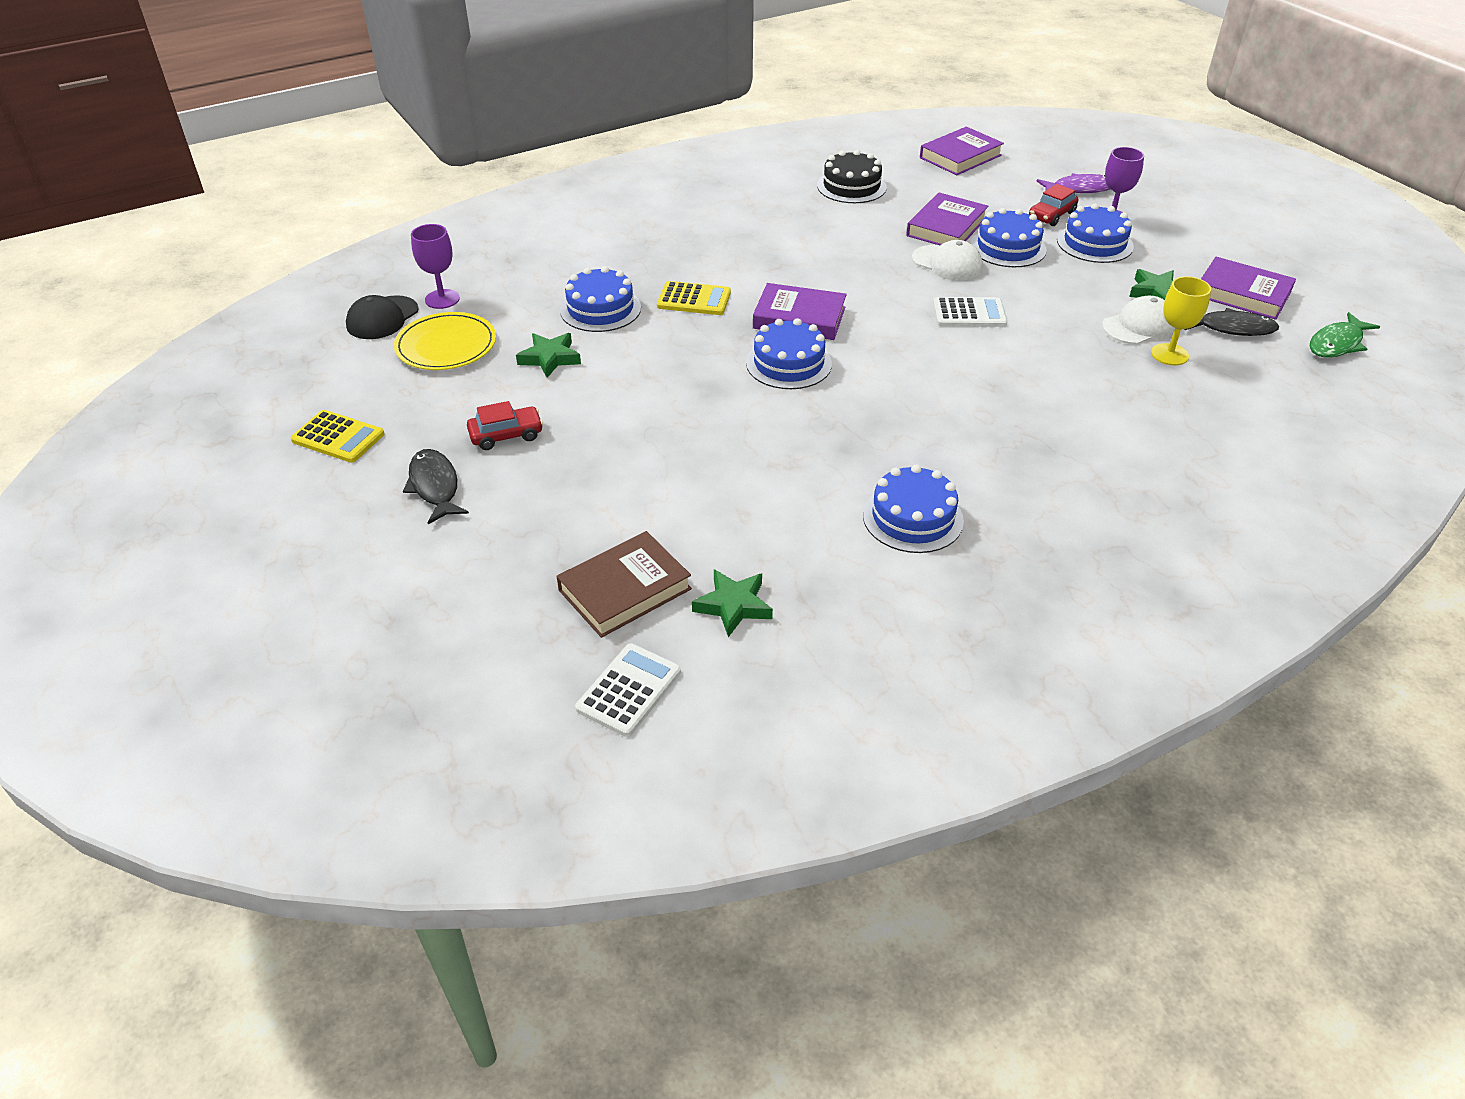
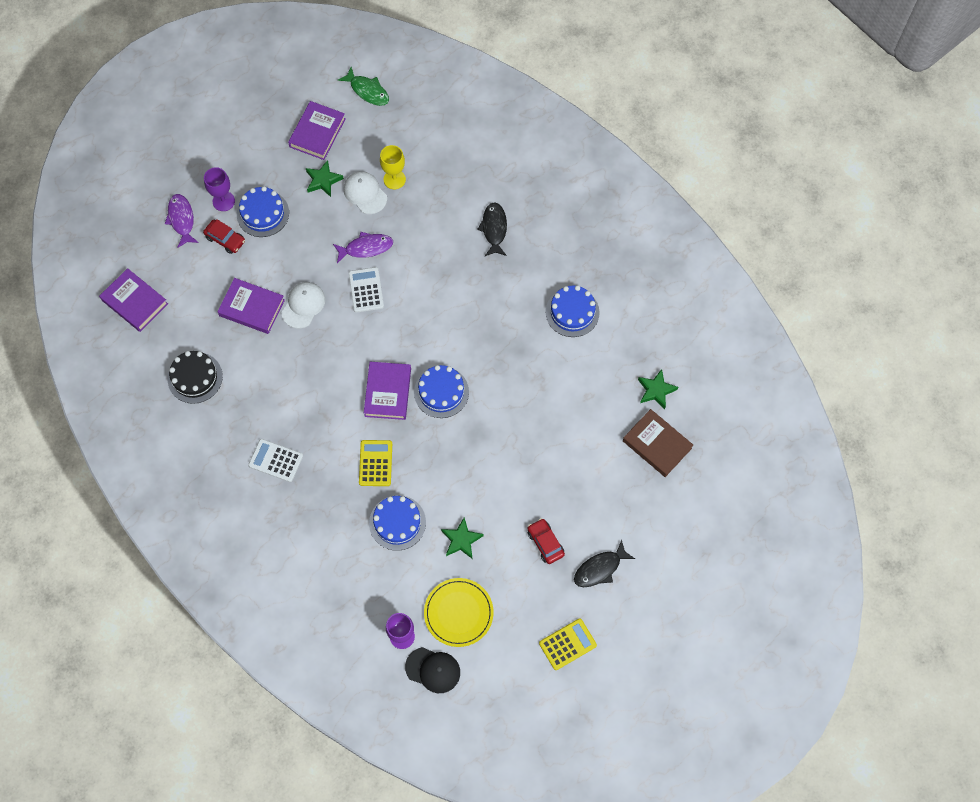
camera: 100 degrees left, 25 degrees up
(338, 437) = (567, 644): yellow calculator -> yellow calculator turned 45 degrees clockwise
(629, 690) = (720, 427): white calculator -> white calculator (276, 460)
(1008, 247) = (276, 267): blue cake -> none
(1041, 319) = (366, 248): none -> purple fish
(1231, 328) = (359, 143): black fish -> black fish (494, 229)

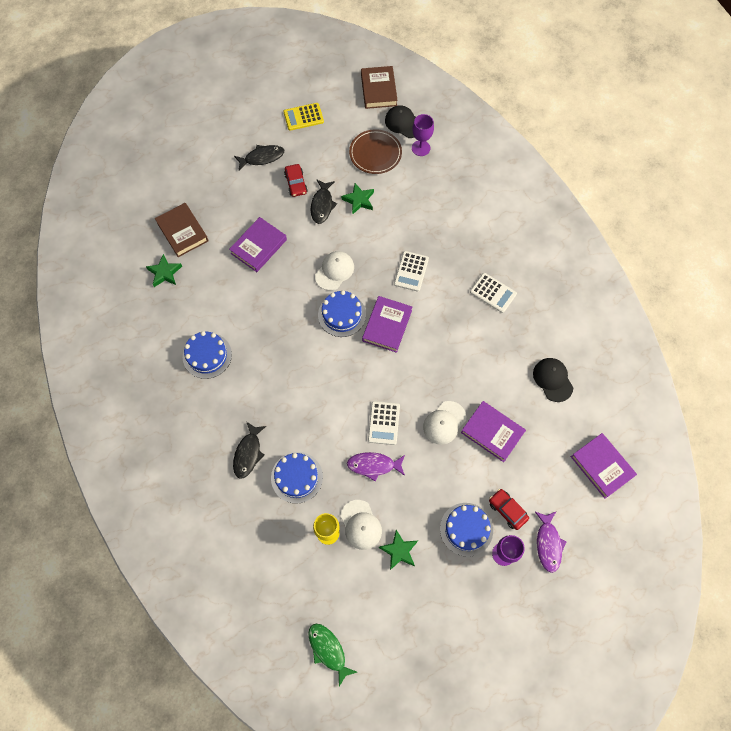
camera: 165 degrees left, 0 degrees up
(195, 377) = (552, 380): black cake -> black cap
(317, 133) = (393, 610): purple book -> purple book (258, 246)
(375, 463) = (411, 271): yellow calculator -> white calculator
(397, 522) = (405, 223): blue cake -> blue cake (297, 477)
(458, 613) = (375, 153): yellow plate -> brown plate
(464, 441) = (334, 271): none -> white cap
(480, 715) = (378, 90): none -> brown book
(504, 522) = (322, 205): none -> black fish

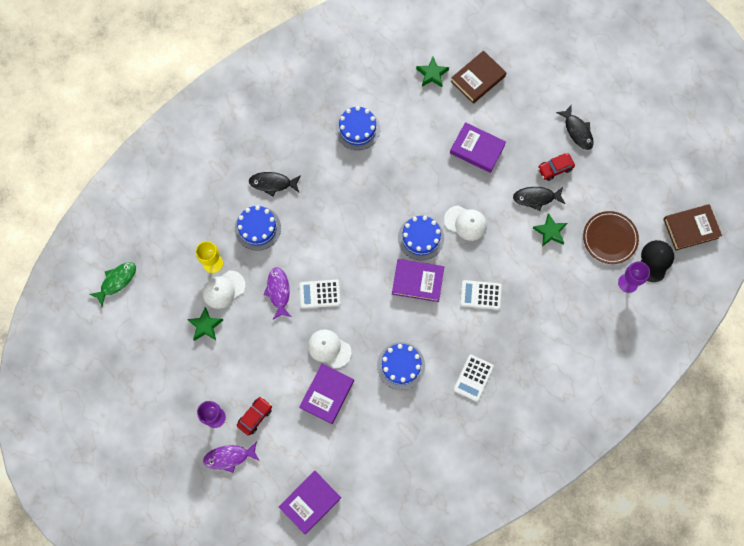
camera: 80 degrees right, 5 degrees up
(303, 117) = (636, 160): yellow calculator -> none
(466, 529) = (232, 381): blue cake -> blue cake (401, 366)
(552, 380) = (390, 447): black cap -> none

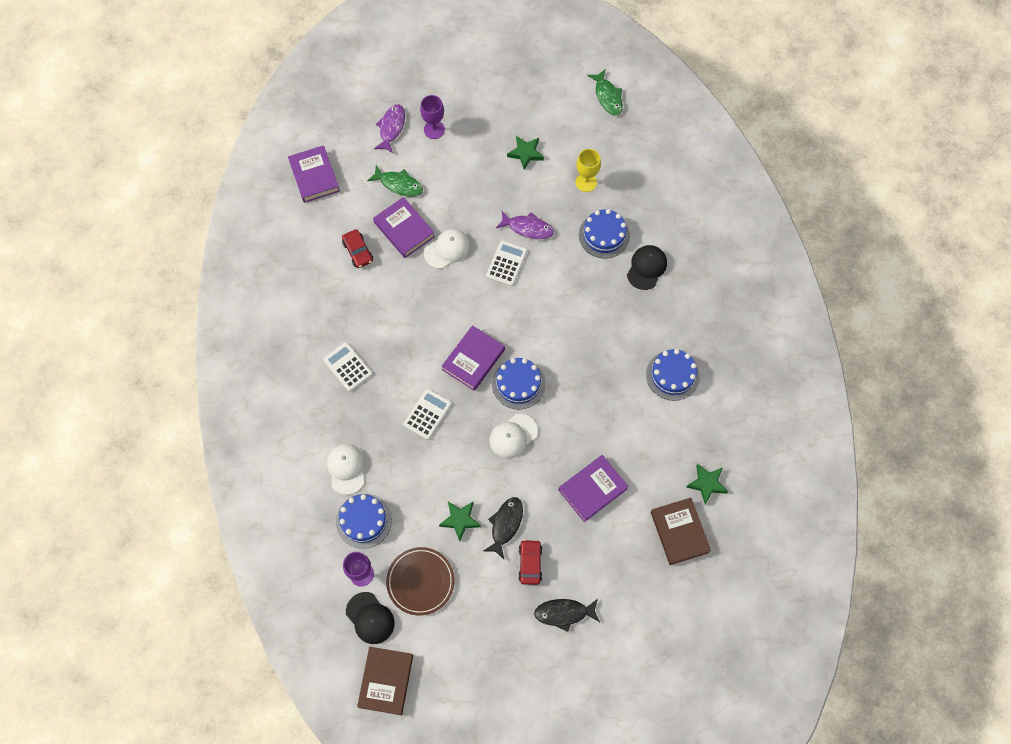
camera: 115 degrees right, 5 degrees down
(223, 289) = (554, 182): white cap -> white cap (346, 469)
(255, 417) = (416, 162): red car -> red car (358, 251)
(273, 183) = (646, 268): black fish -> black cap
(285, 421) = (398, 184): none -> green fish
(401, 366) = (396, 306): blue cake -> blue cake (364, 520)

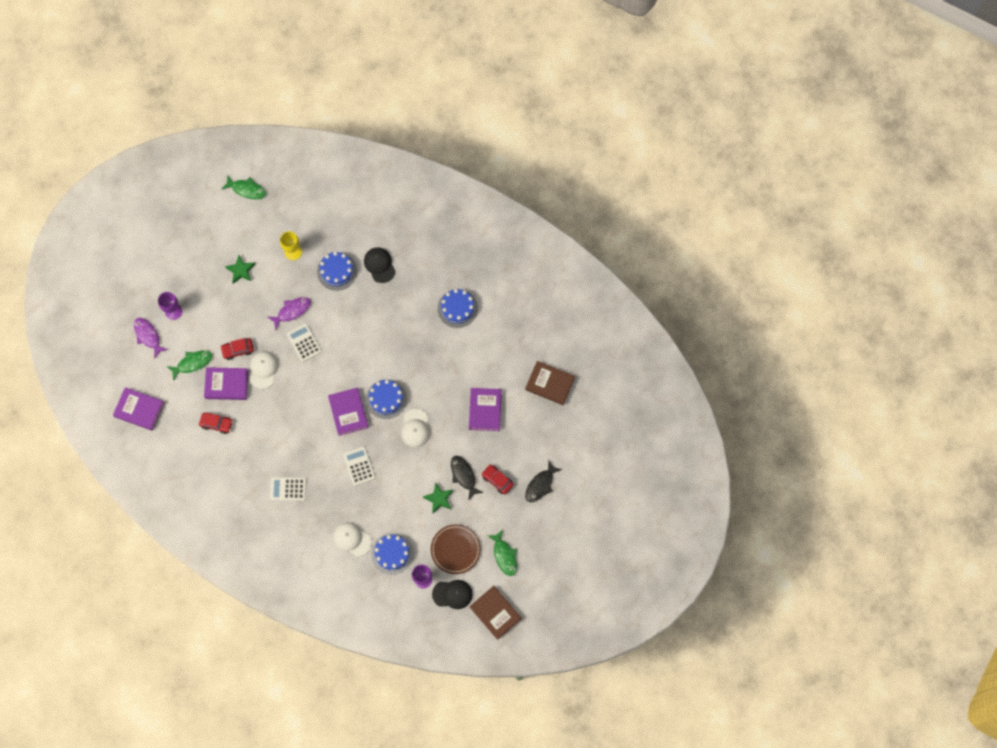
camera: 50 degrees left, 5 degrees up
(446, 212) = (238, 350): none -> red car
(456, 638) = (504, 555): none -> green fish
(707, 484) = (536, 345): green star -> none

